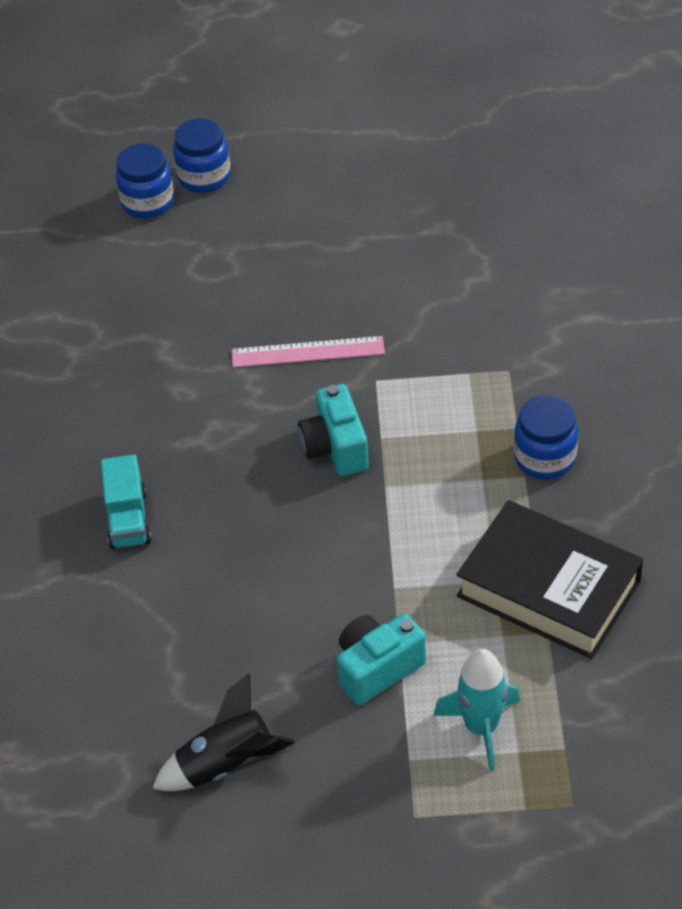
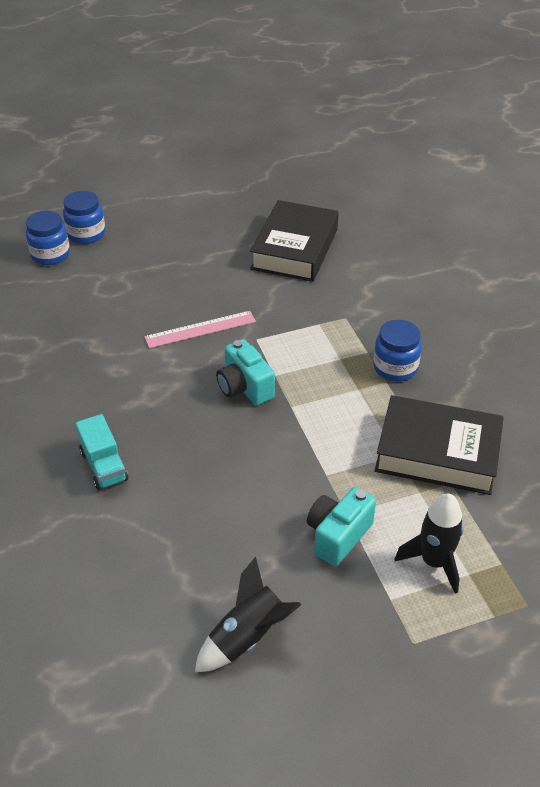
camera: 20 degrees left, 5 degrees down
(480, 249) = (295, 249): none -> black book
(481, 727) = (434, 562): turquoise rocket -> black rocket

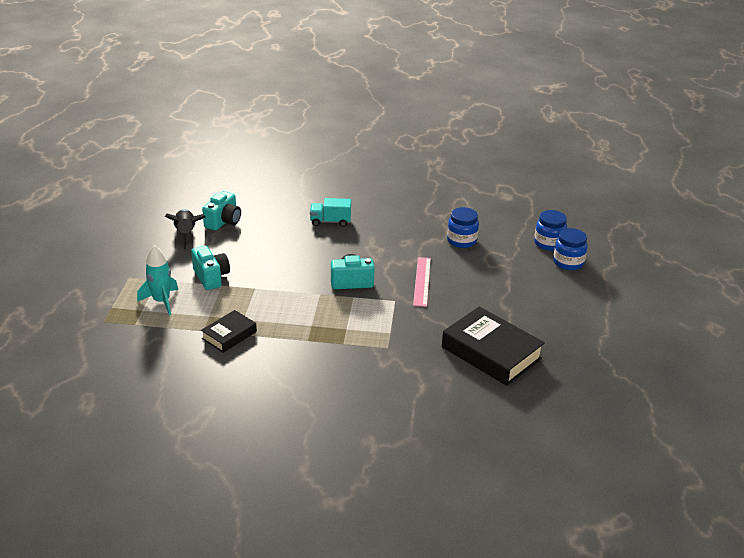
camera: 115 degrees right, 10 degrees down
(178, 603) = (223, 222): none -> turquoise camera
(395, 368) = (317, 349): blue jar -> blue jar (461, 241)
(434, 562) = (161, 301): black rocket -> turquoise rocket
(437, 453) = (229, 335): black book -> black book, size x0.55

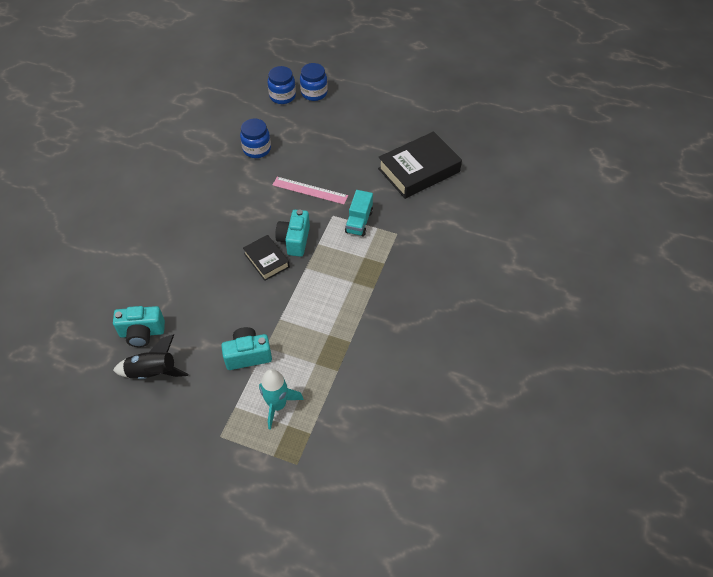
camera: 75 degrees left, 20 degrees up
(223, 222) = (142, 333): turquoise camera -> turquoise camera turned 135 degrees clockwise
(229, 335) = (351, 349): black book -> black book (266, 260)
(330, 222) = (183, 238): turquoise truck -> turquoise truck (359, 222)

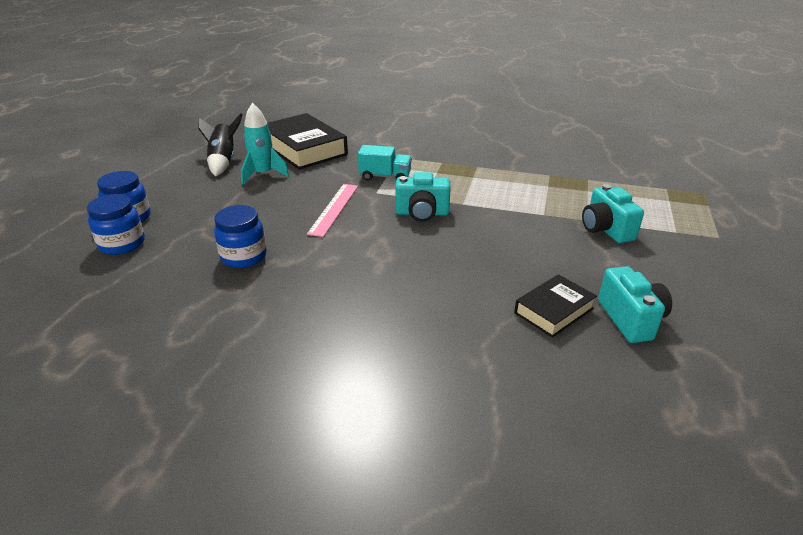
camera: 95 degrees left, 20 degrees down
(153, 372) = (683, 298): black rocket -> black rocket (223, 161)
(266, 260) = (460, 230): black book -> black book (554, 311)
(277, 405) = (652, 207): turquoise rocket -> turquoise rocket (263, 174)

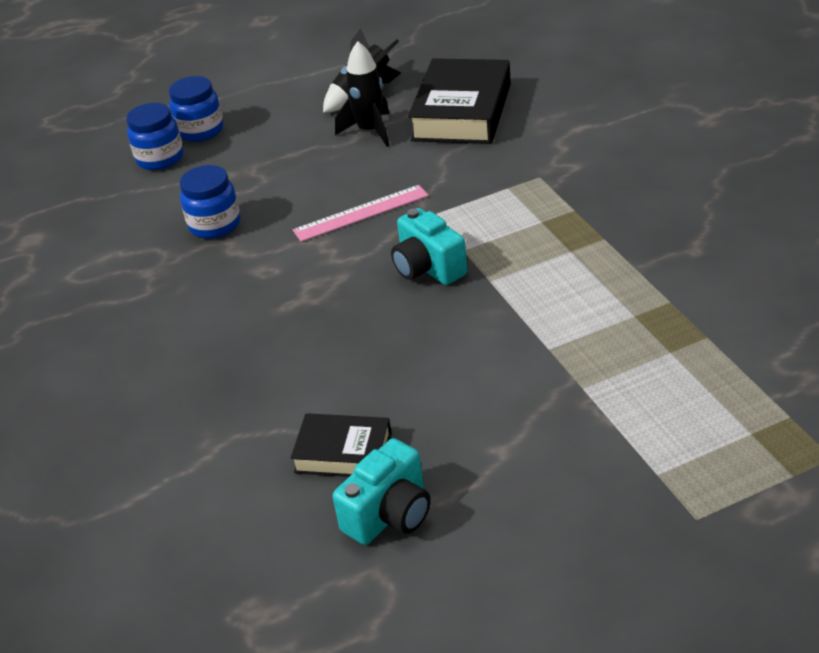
camera: 55 degrees right, 5 degrees up
(263, 174) = (370, 131): turquoise rocket -> black rocket
(385, 177) = (476, 197): turquoise truck -> none
(606, 230) = (577, 413): turquoise camera -> none

